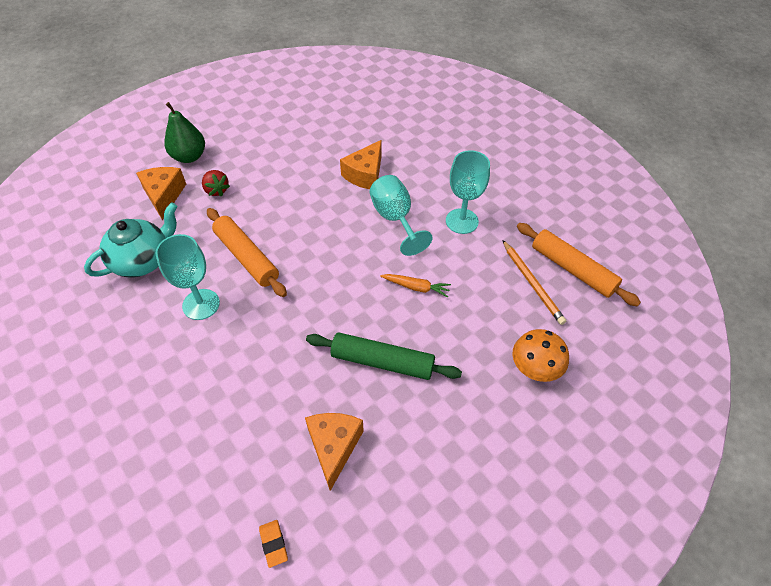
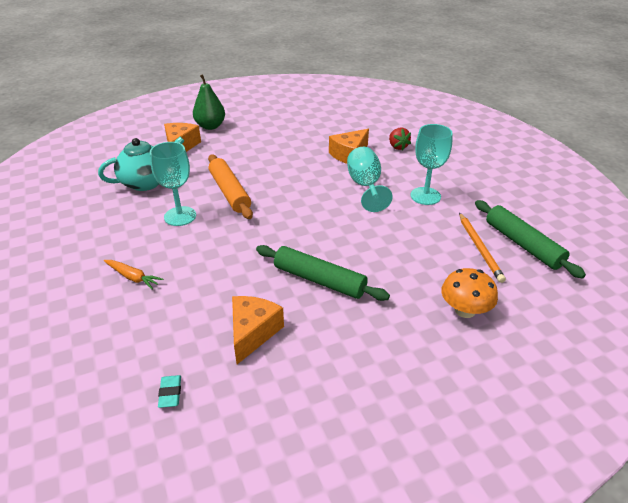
camera: 15 degrees right, 15 degrees down
(216, 190) = (223, 148): red strawberry -> red strawberry (397, 147)
(273, 544) = (170, 393): orange eraser -> turquoise eraser
(416, 287) = (368, 234): orange carrot -> orange carrot (133, 277)
(572, 269) = (522, 244): orange rolling pin -> green rolling pin

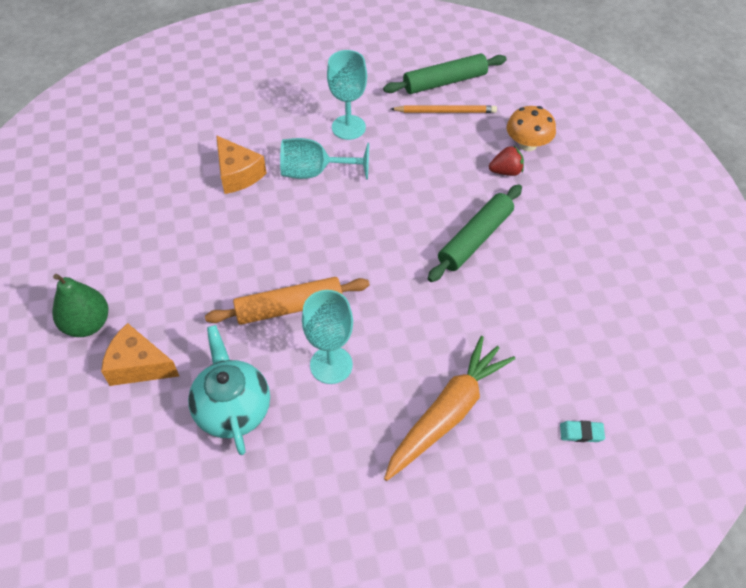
camera: 80 degrees left, 15 degrees up
(133, 277) = (448, 413): orange carrot -> orange carrot, size x2.11
(170, 393) = (618, 370): turquoise eraser -> turquoise eraser (581, 433)
(252, 333) = (545, 301): orange cheese -> none
(397, 147) = (235, 126): red strawberry -> red strawberry (506, 171)

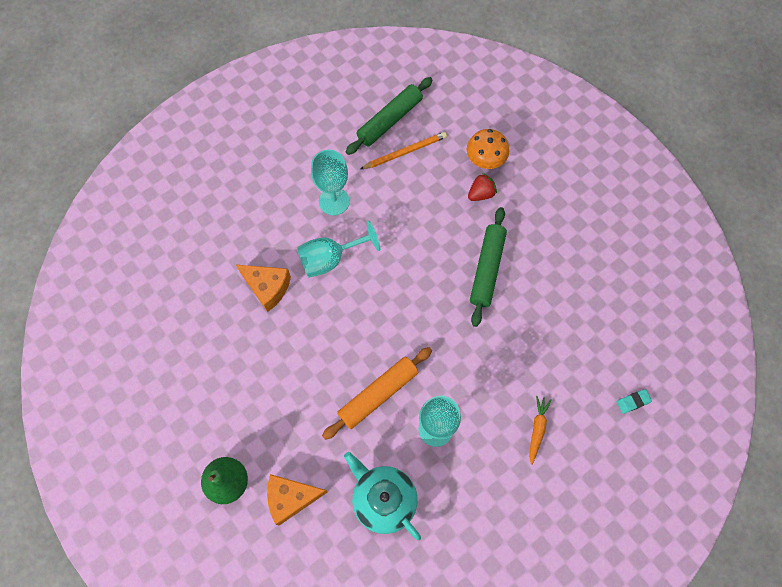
camera: 25 degrees left, 15 degrees up
(448, 413) = (537, 429): orange carrot -> orange carrot, size x0.47

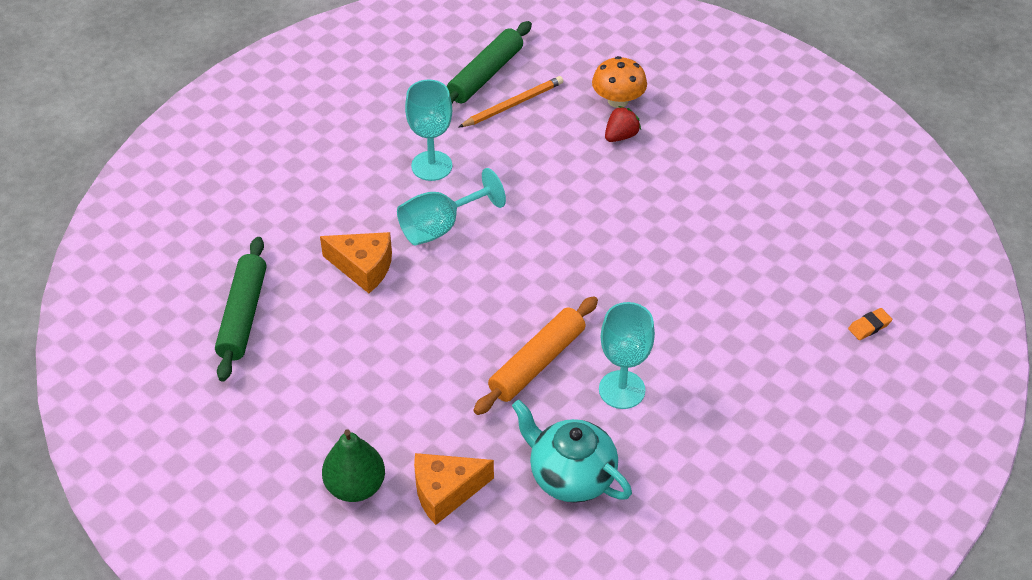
camera: 10 degrees left, 20 degrees down
(487, 269) = (647, 212): green rolling pin -> green rolling pin (243, 315)
(537, 429) = (754, 372): orange carrot -> none
(633, 402) = (869, 326): turquoise eraser -> orange eraser

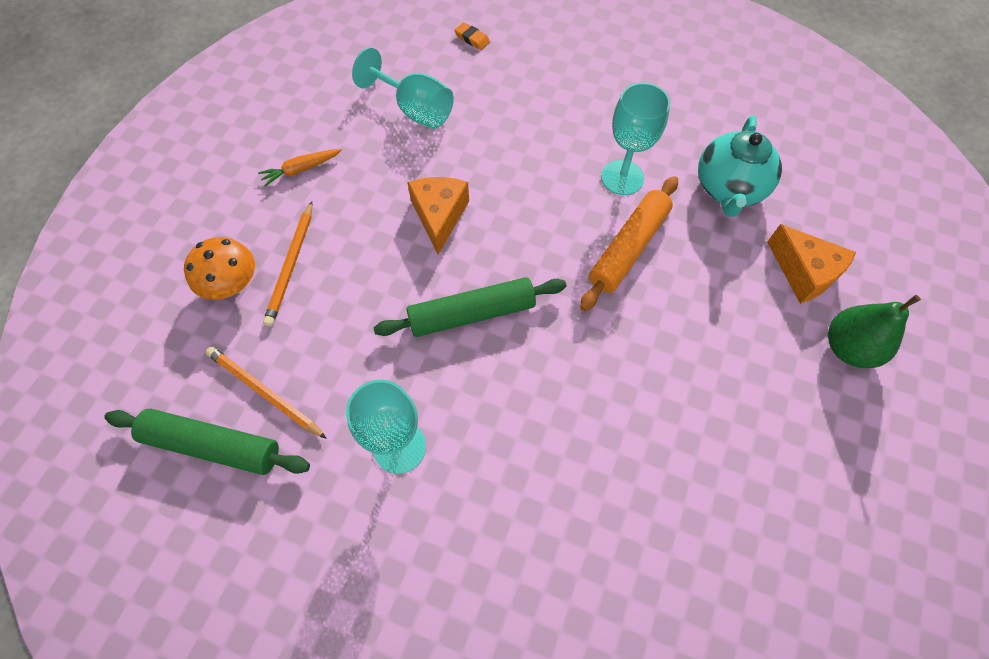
camera: 110 degrees left, 15 degrees up
(243, 315) = (723, 569): green rolling pin -> green rolling pin (472, 314)
(363, 267) = (589, 458): orange cheese -> orange cheese (439, 216)
(440, 227) = (493, 399): turquoise goblet -> turquoise goblet (415, 110)
(537, 363) = (628, 248): orange rolling pin -> orange rolling pin turned 75 degrees counterclockwise
(621, 136) = (291, 265): red strawberry -> orange pencil
(724, 158) = (301, 169): none -> orange carrot

